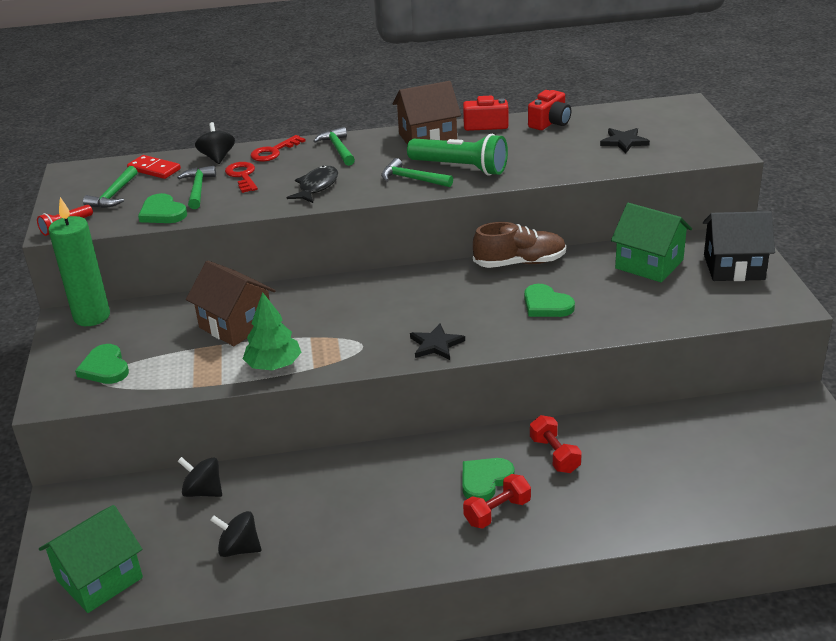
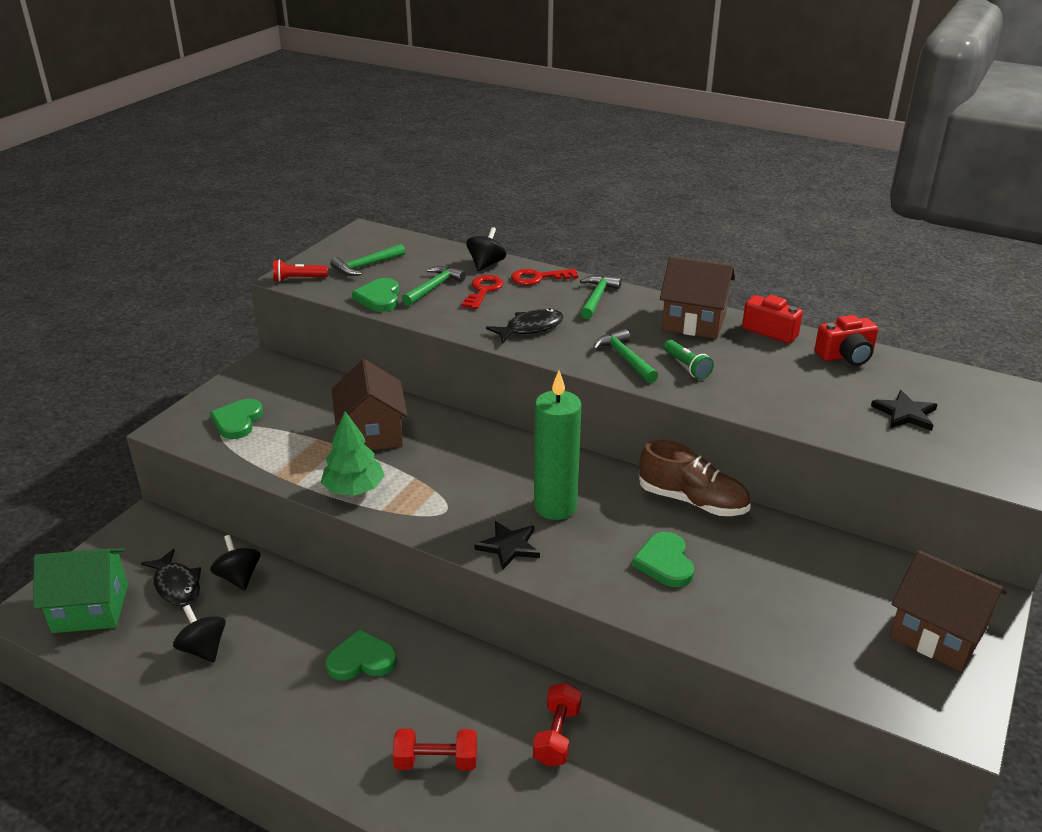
camera: 35 degrees right, 0 degrees up
(92, 316) = (283, 370): green candle -> green candle (555, 506)
(154, 169) = (425, 255): red domino -> none
(156, 524) = (176, 585): none -> black fish
(460, 168) = (686, 366): green flashlight -> green flashlight, size x0.52
(485, 480) = (463, 719): green heart -> green heart (361, 660)
(649, 264) = (834, 575): green house -> none
(733, 267) = (937, 633): black house -> brown house

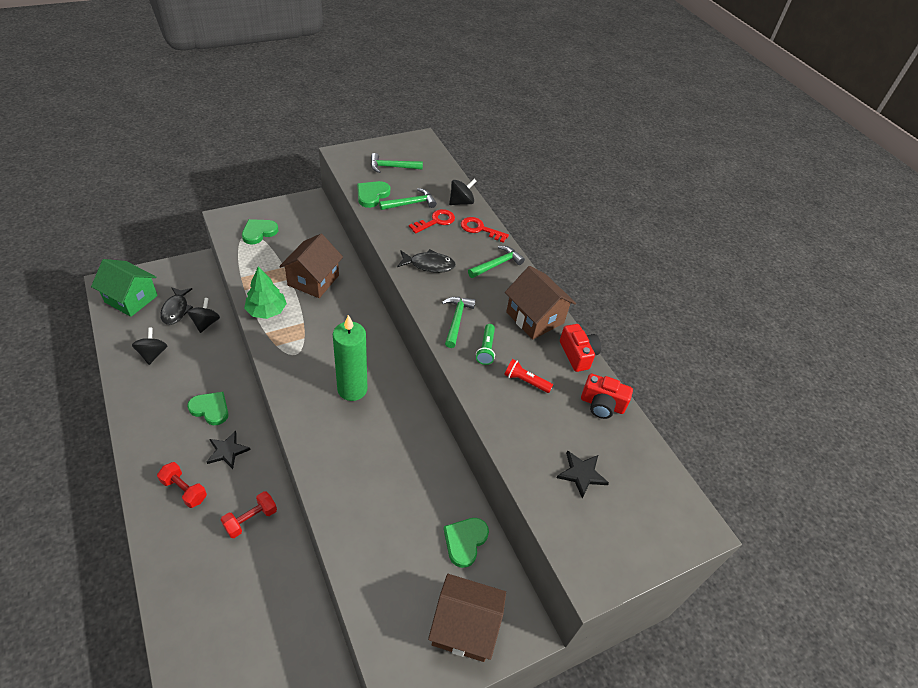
camera: 30 degrees right, 15 degrees up
(298, 279) = (345, 158): red flashlight -> red flashlight (525, 381)
(509, 546) = (300, 398): black star -> black star (227, 451)
(665, 562) = (367, 466): green heart -> green heart (465, 541)
(692, 501) = (431, 437): brown shoe -> none
(937, 633) = (464, 627): brown house -> brown house turned 60 degrees counterclockwise

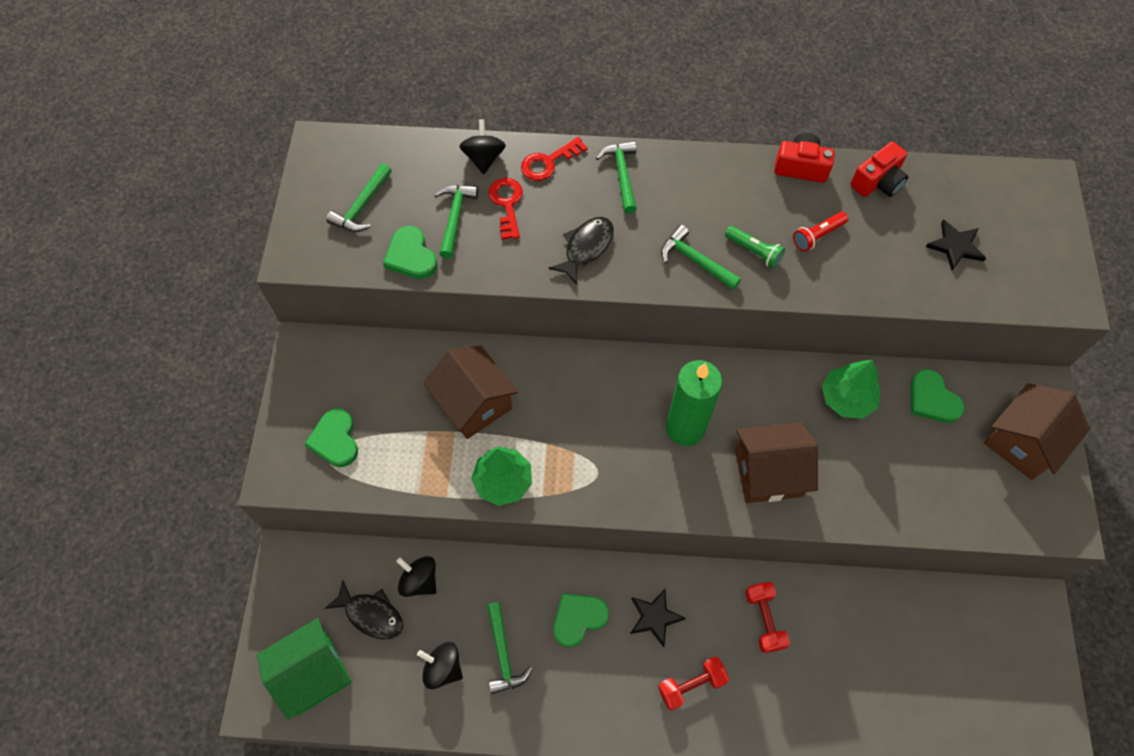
camera: 55 degrees left, 15 degrees up
(172, 379) = (503, 654): none -> green hammer
(431, 480) = (846, 398): none -> green tree
(535, 317) = (728, 180): brown house -> brown house (768, 473)

